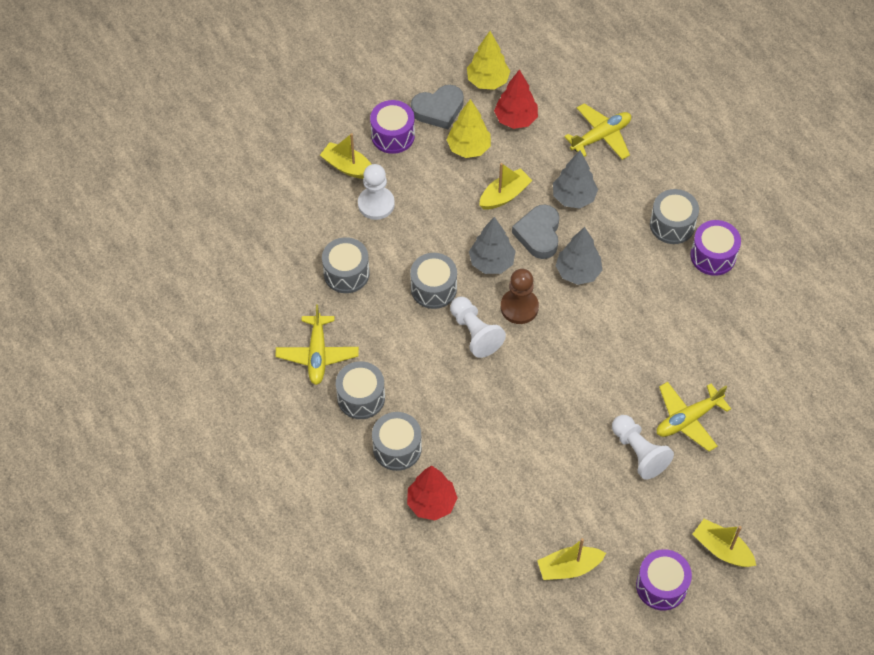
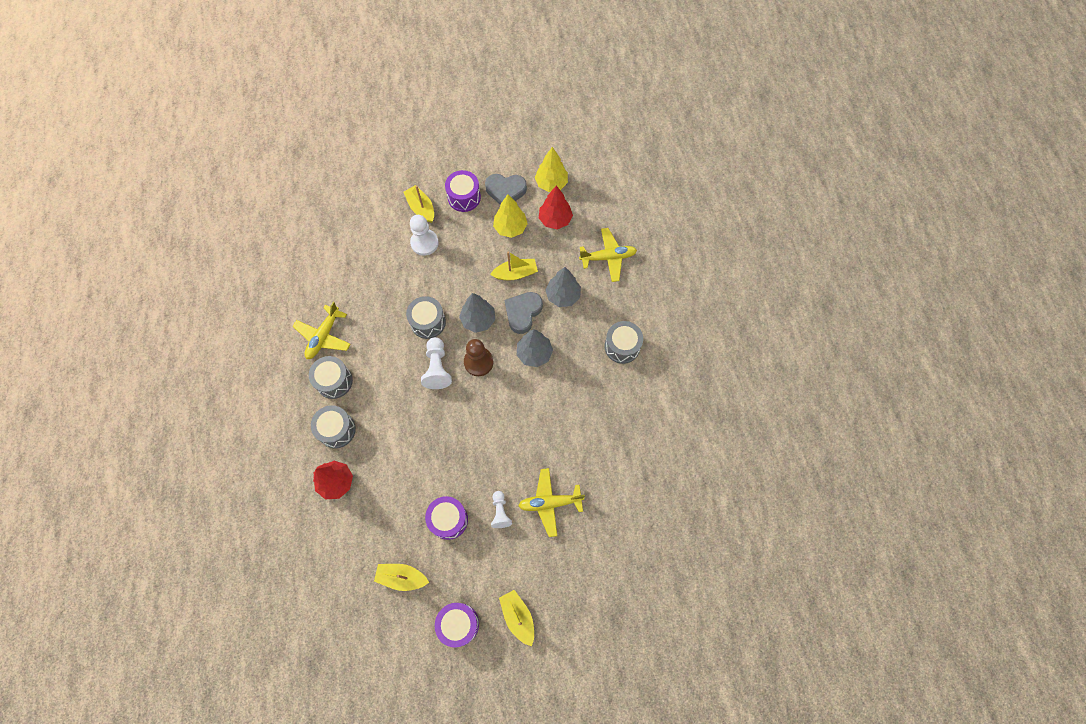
camera: 25 degrees right, 10 degrees up
(346, 273) = (376, 285): grey drum -> none
(638, 452) = (500, 512): white pawn -> white pawn, size x0.65
(713, 256) = (638, 383): purple drum -> purple drum (448, 519)

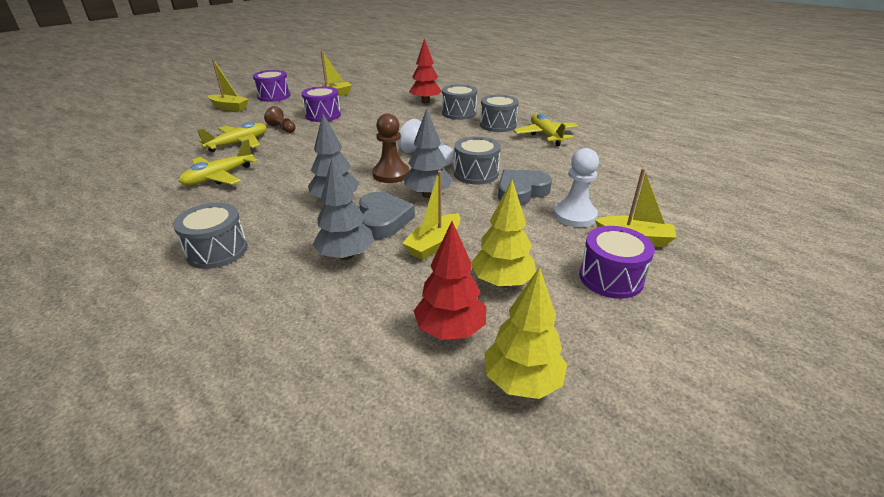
camera: 140 degrees right, 35 degrees down
(500, 512) = (282, 128): white pawn -> brown pawn
(505, 191) = (573, 320): grey heart -> grey heart (521, 192)
(608, 257) = (308, 331): yellow plane -> yellow plane (219, 177)

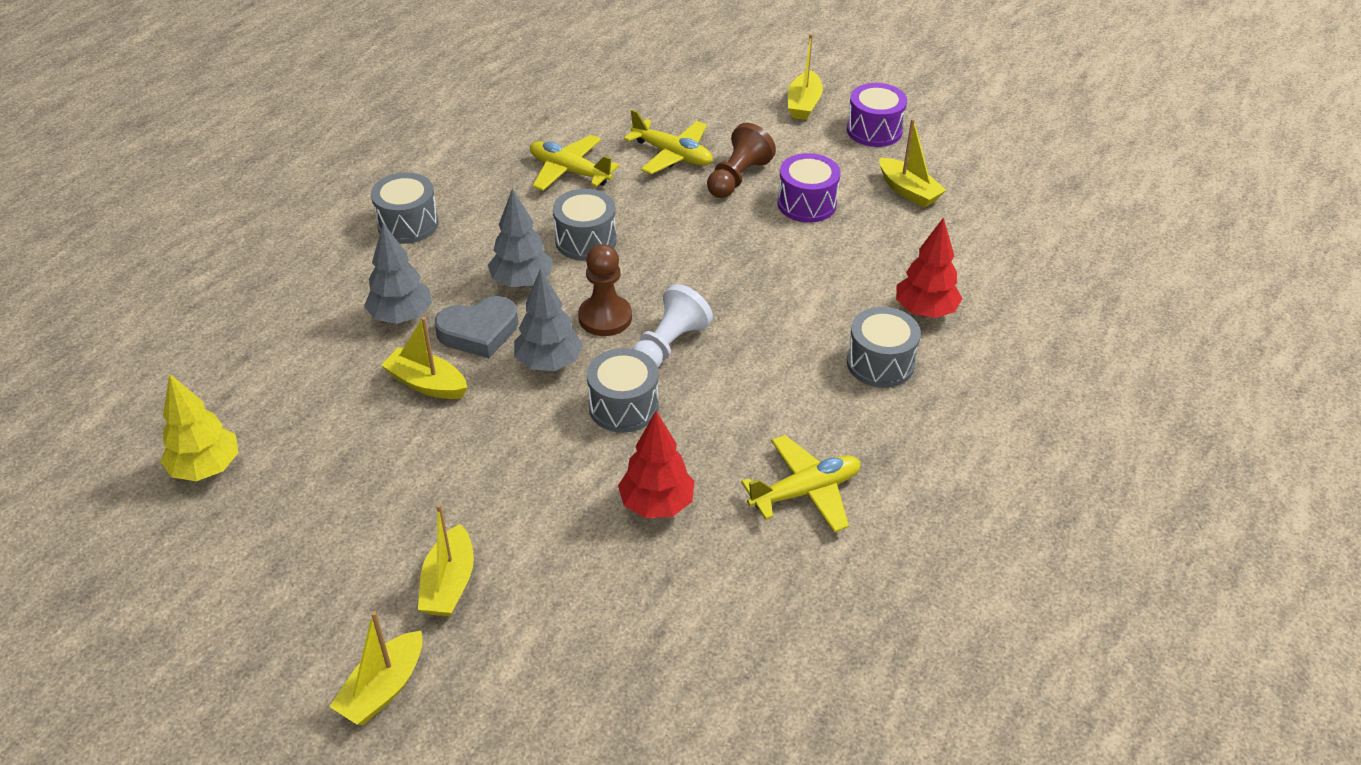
camera: 80 degrees right, 10 degrees up
(282, 128) = (737, 178): brown pawn -> brown pawn, size x1.53
(450, 330) = (277, 413): red tree -> red tree (657, 504)
(498, 125) = (837, 422): grey drum -> grey drum (585, 241)
(502, 282) = (353, 448): yellow tree -> none
(521, 192) = (572, 460): grey heart -> none
(574, 215) = (507, 521): white pawn -> none
(610, 278) = (360, 548): purple drum -> none
(734, 267) = (383, 689): none -> yellow boat

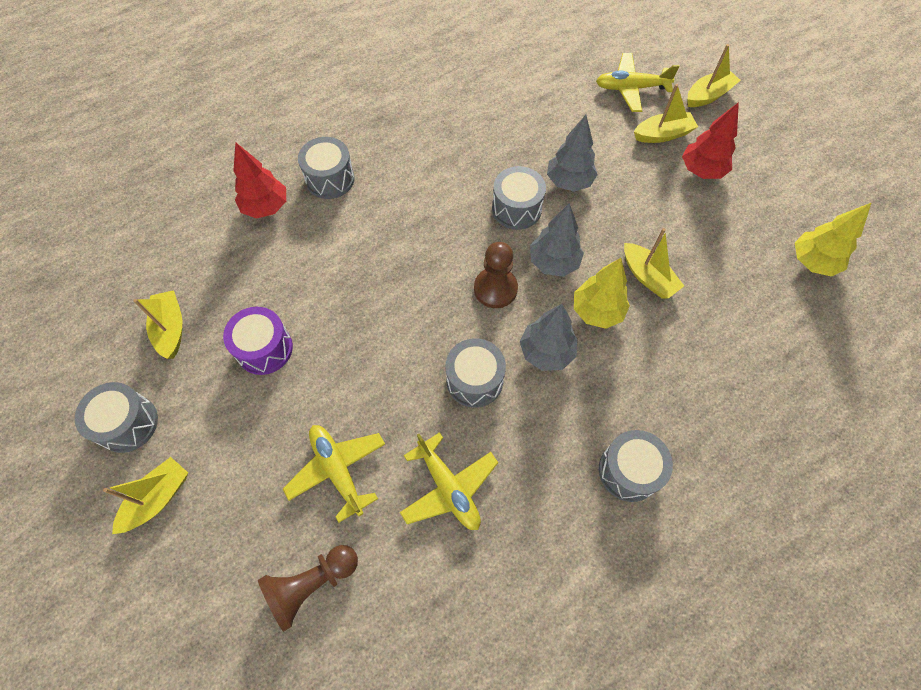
camera: 155 degrees left, 20 degrees up
(401, 317) = (655, 351): grey tree -> grey tree (569, 182)
(449, 584) = (662, 134): yellow boat -> yellow boat turned 45 degrees clockwise
(479, 332) = (597, 311): grey heart -> yellow tree
(657, 504) = (527, 138): red tree -> red tree (701, 170)
(668, 345) = (461, 245): white pawn -> none
(737, 178) = (299, 408): brown pawn -> brown pawn (311, 584)
(805, 491) = (437, 116): yellow plane -> yellow plane (631, 88)
(874, 130) = (128, 423): purple drum -> grey drum

